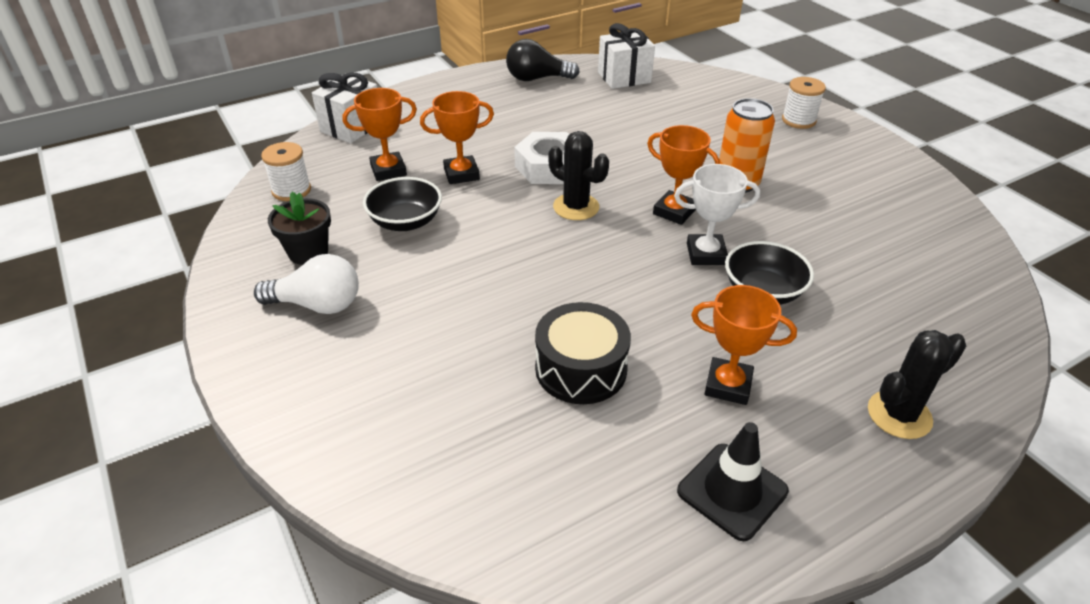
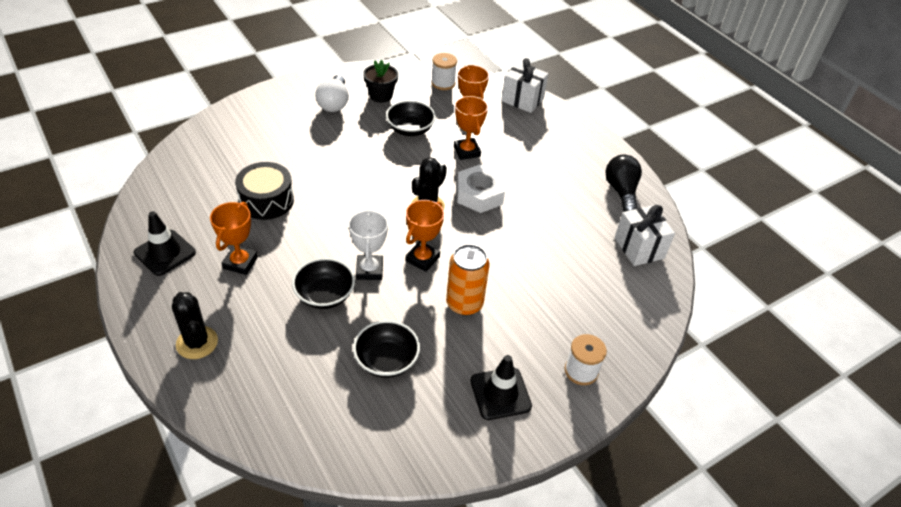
camera: 85 degrees right, 5 degrees up
(844, 238) = (386, 360): none -> black bowl
(849, 165) = (500, 393): none -> black traffic cone

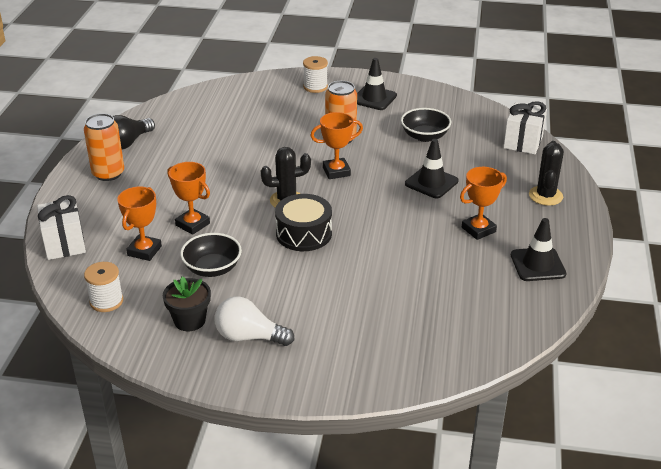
camera: 135 degrees left, 10 degrees down
(266, 200) = (417, 267): black drum -> black drum (304, 234)
(325, 295) = (431, 182): black bowl -> black traffic cone
(334, 103) = (249, 337): white light bulb -> white light bulb turned 120 degrees counterclockwise
(369, 270) = (383, 182): white trophy -> none
(467, 151) = (192, 224): orange trophy -> orange trophy turned 75 degrees counterclockwise
(479, 194) = (234, 189): white nut -> none
(585, 158) = (108, 173): none -> orange can
(639, 248) = (180, 113): white gift -> white gift (523, 142)

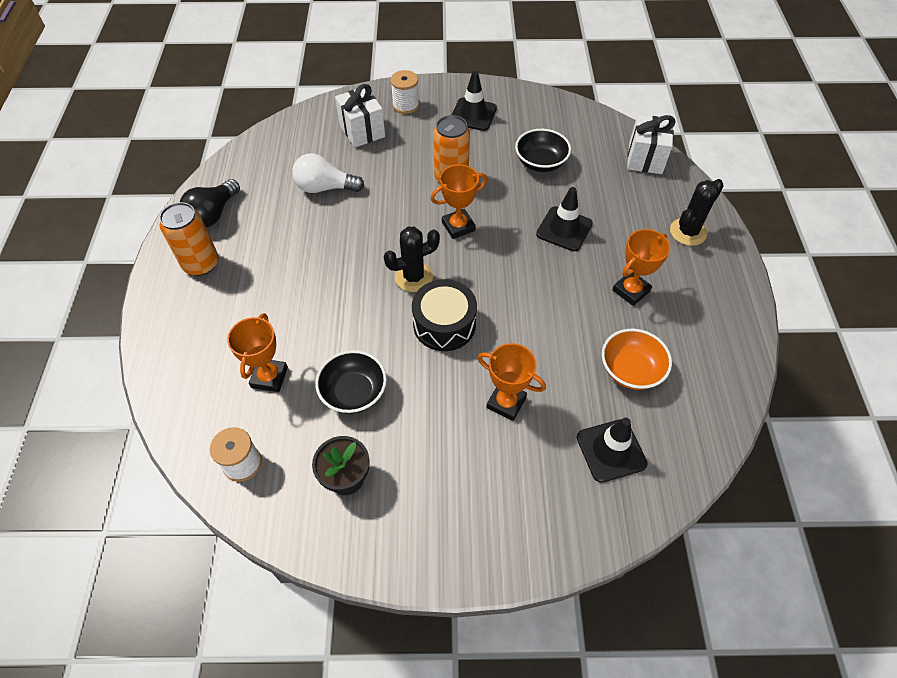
camera: 10 degrees left, 20 degrees up
(64, 244) = (173, 380): white gift -> white gift (362, 131)
(192, 224) = (316, 328): orange trophy -> orange trophy (506, 402)
(249, 337) = (420, 492): white light bulb -> white light bulb (325, 188)
(460, 281) = (630, 370): none -> orange bowl
(537, 264) = (705, 332): black traffic cone -> black traffic cone (611, 450)
(545, 196) = (688, 232): black cactus -> black cactus turned 45 degrees clockwise

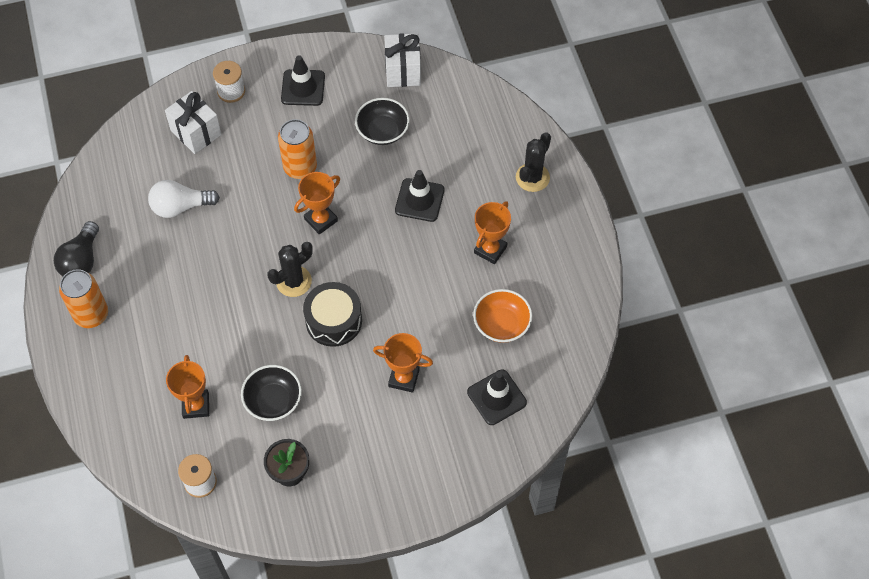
camera: 15 degrees left, 5 degrees up
(645, 158) = (482, 104): white gift -> white gift (403, 71)

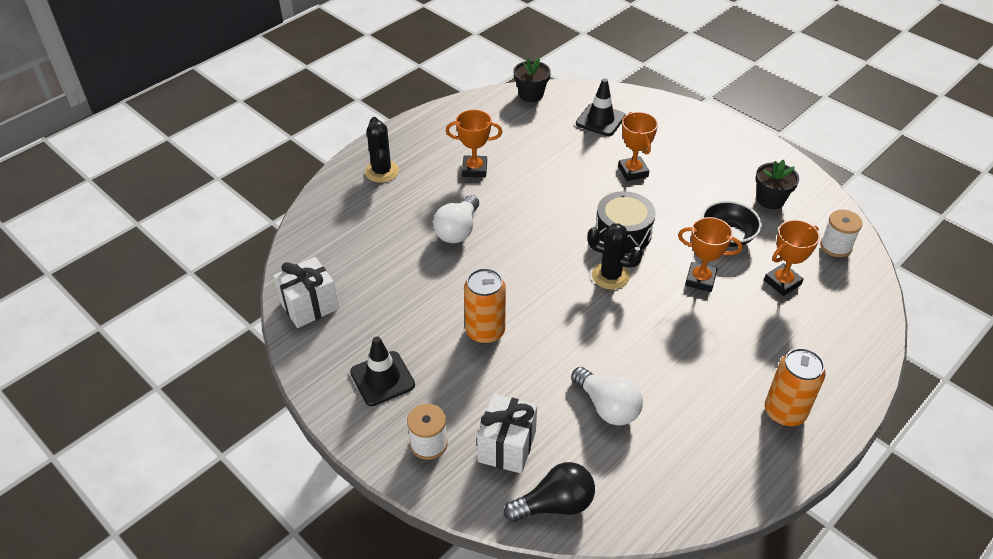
camera: 120 degrees left, 15 degrees down
(81, 260) = (741, 459): black light bulb -> black light bulb (554, 504)
(321, 220) = (532, 287): orange trophy -> orange trophy (700, 280)
(382, 131) = (397, 288): black bowl -> none
(419, 200) = (458, 230): black traffic cone -> white light bulb
(501, 324) = (538, 139): orange bowl -> none
(532, 177) = (381, 171): black cactus -> black cactus turned 75 degrees clockwise
(577, 357) = (531, 94): none -> black flower pot

